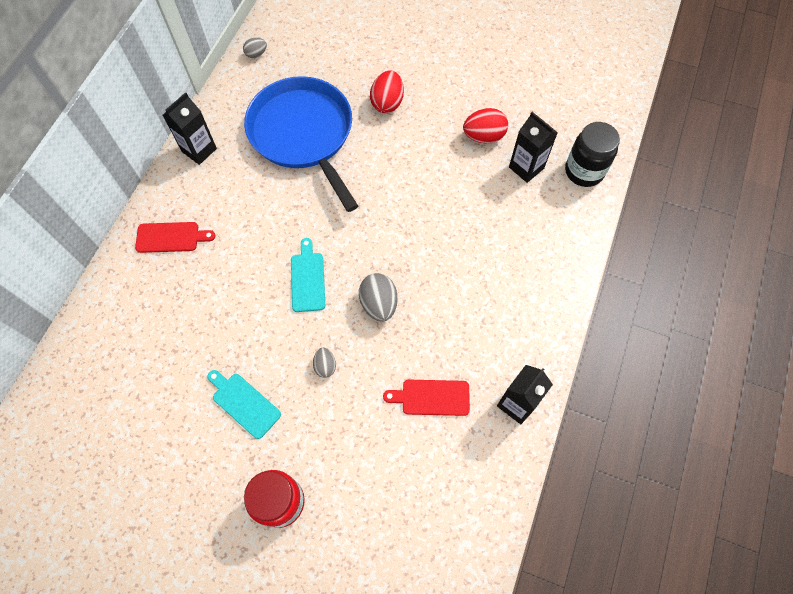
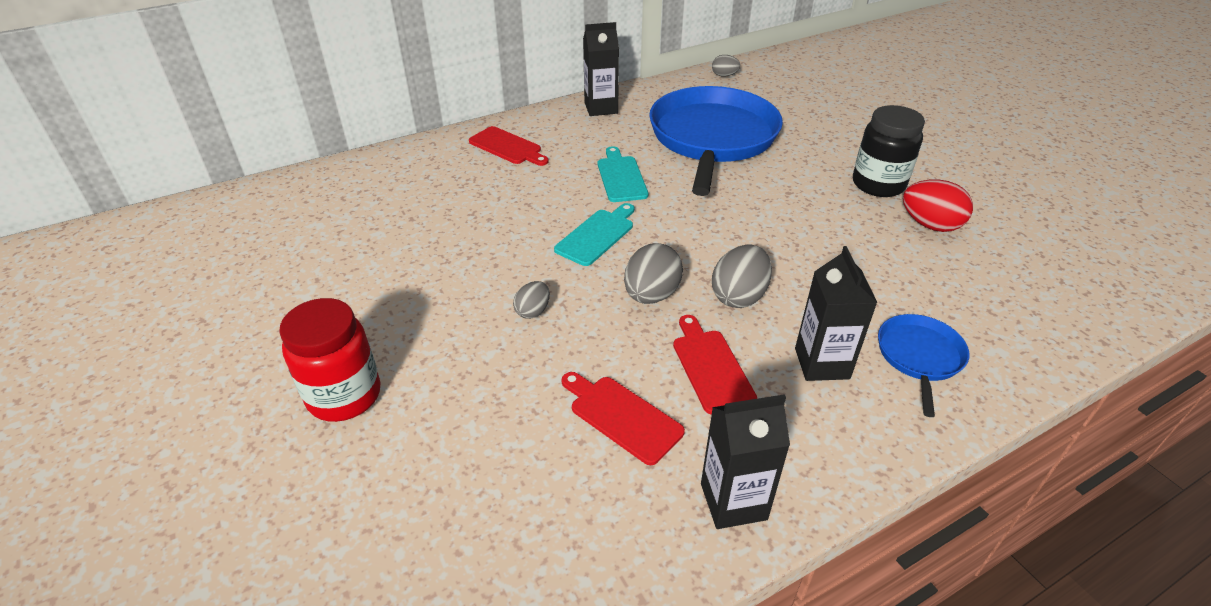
camera: 40 degrees right, 25 degrees down
(244, 403) = (418, 291): turquoise cutting board -> turquoise cutting board (621, 177)
(387, 103) = (829, 153): red egg -> none
(425, 270) = (739, 296): none -> grey egg
(448, 332) = (711, 367): none -> red cutting board
(526, 168) = (968, 275): black carton -> black carton (822, 363)
(538, 249) = (919, 357): none -> blue pan
(584, 171) = (1061, 318): black jar -> black jar (878, 184)

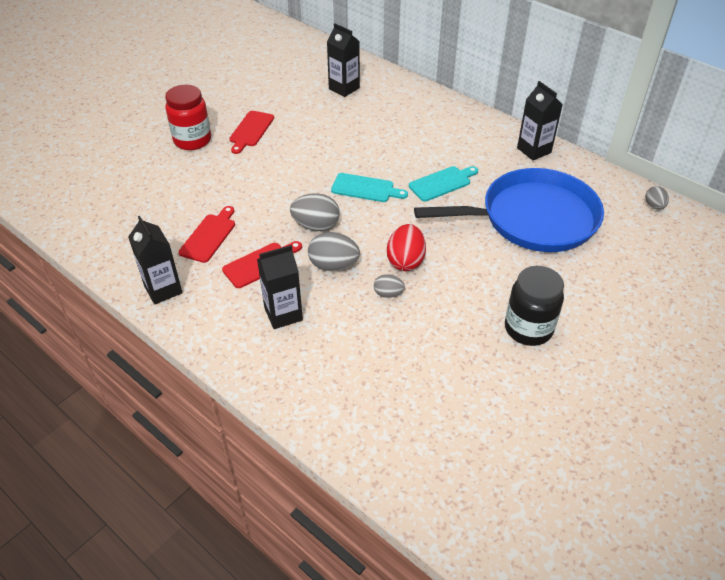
camera: 70 degrees right, 5 degrees up
(357, 204) = (344, 88): none -> black carton
(507, 147) = (445, 123): red cutting board -> red cutting board (250, 130)
(533, 311) = (279, 182): grey egg -> grey egg (388, 294)
(919, 357) = (309, 364): blue pan -> none
(930, 225) = (483, 366): red egg -> red egg (405, 261)

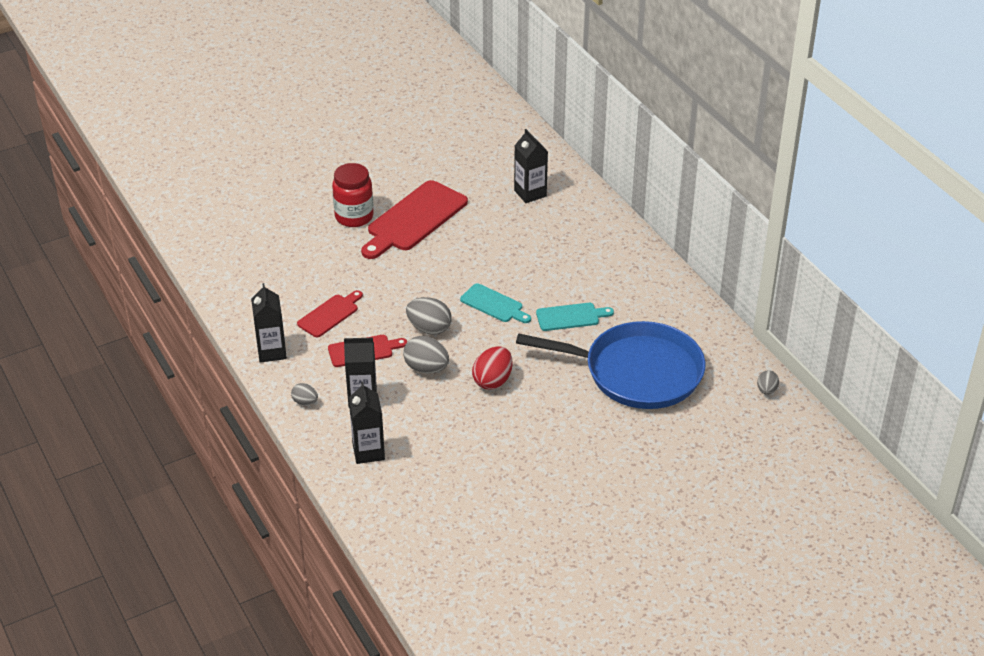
camera: 20 degrees right, 5 degrees down
(250, 130) = (414, 219): red cutting board -> red cutting board, size x1.84
(388, 294) = (461, 405): grey egg -> grey egg (305, 402)
(528, 329) = (566, 465): black jar -> none
(534, 150) = (685, 306): black carton -> black carton (368, 452)

